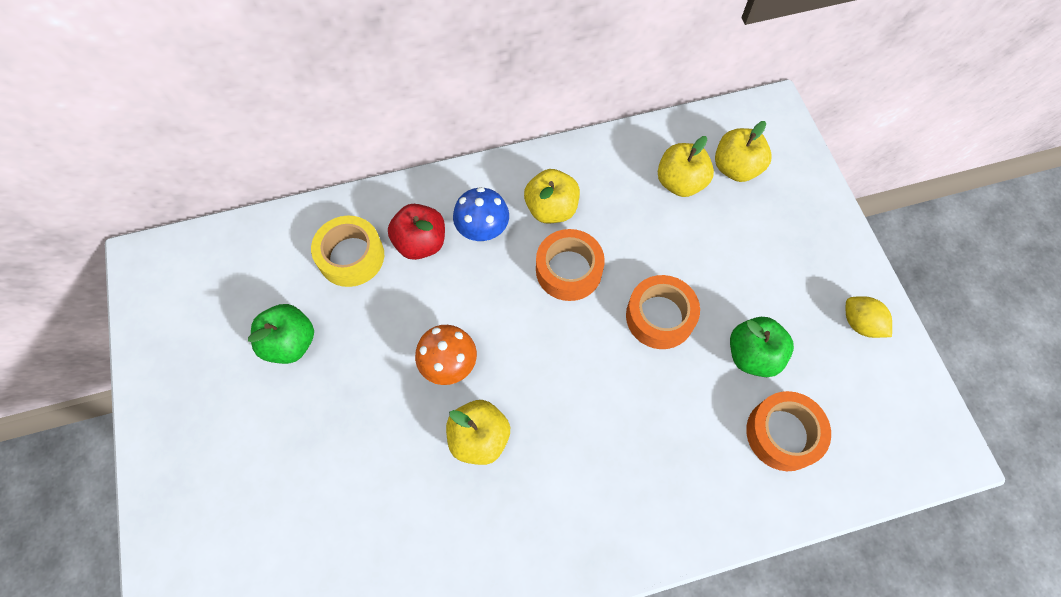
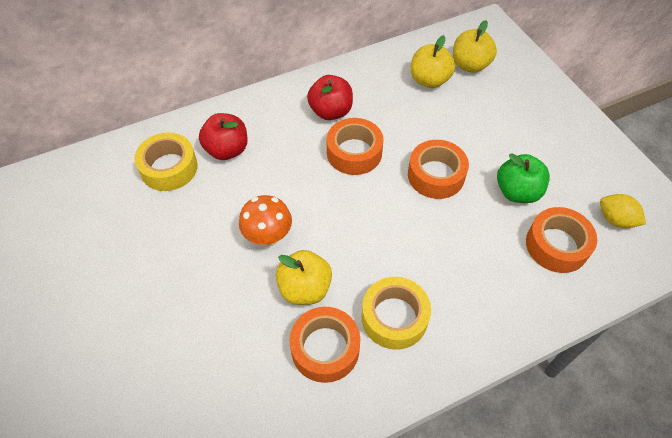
camera: 10 degrees left, 10 degrees down
(290, 343) = (125, 240): green apple -> none
(483, 231) = (277, 134): blue mushroom -> none
(489, 515) = (325, 348): none -> orange tape
(551, 209) = (330, 111): yellow apple -> red apple
(573, 492) = (394, 317): none -> yellow tape
(860, 323) = (594, 157): yellow lemon -> yellow lemon (615, 220)

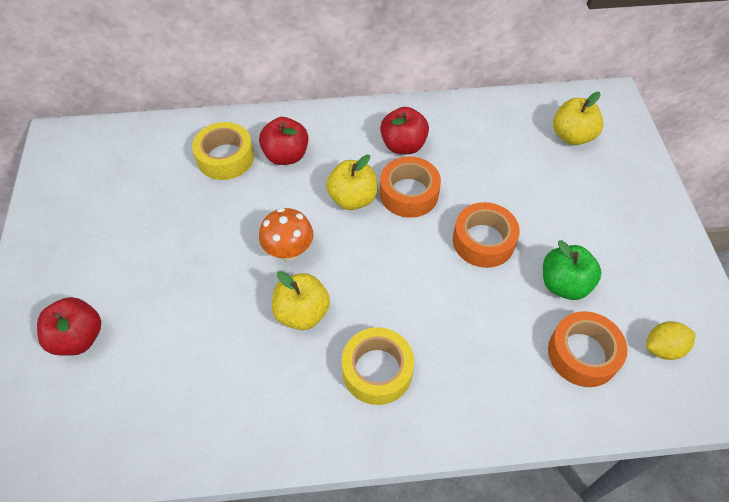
camera: 20 degrees right, 0 degrees up
(95, 385) = (78, 338): none -> red apple
(325, 348) = (296, 377): orange tape -> none
(429, 80) = (520, 140): yellow apple -> yellow apple (352, 199)
(615, 220) = (663, 348): yellow lemon -> yellow lemon turned 75 degrees counterclockwise

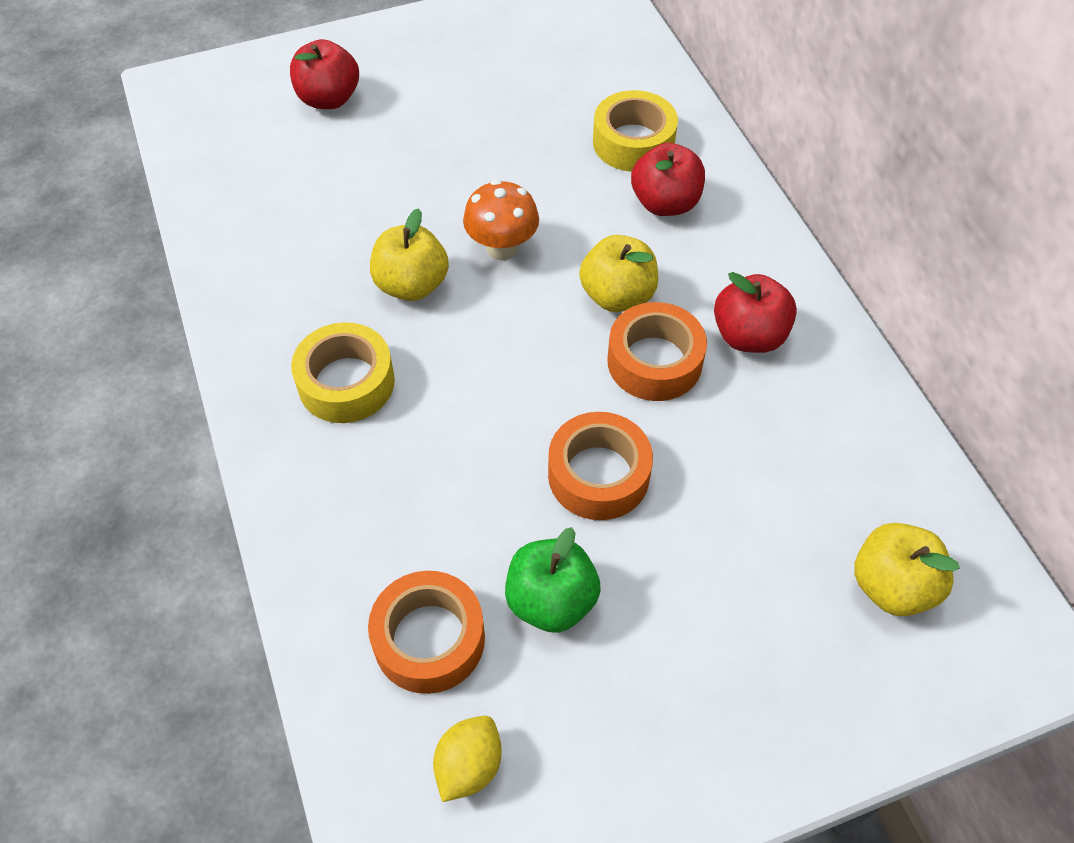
camera: 75 degrees right, 0 degrees up
(663, 348) = (469, 766): yellow lemon -> yellow lemon turned 60 degrees clockwise

